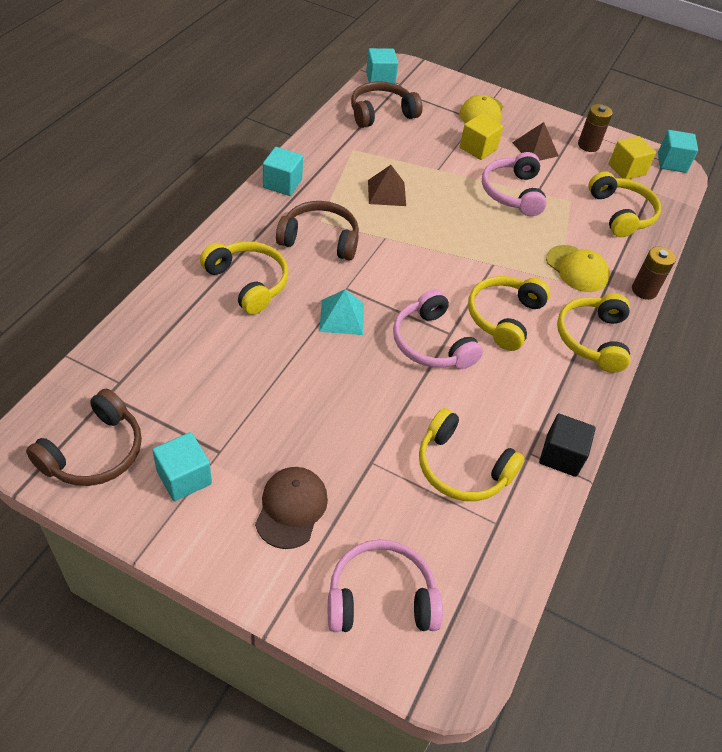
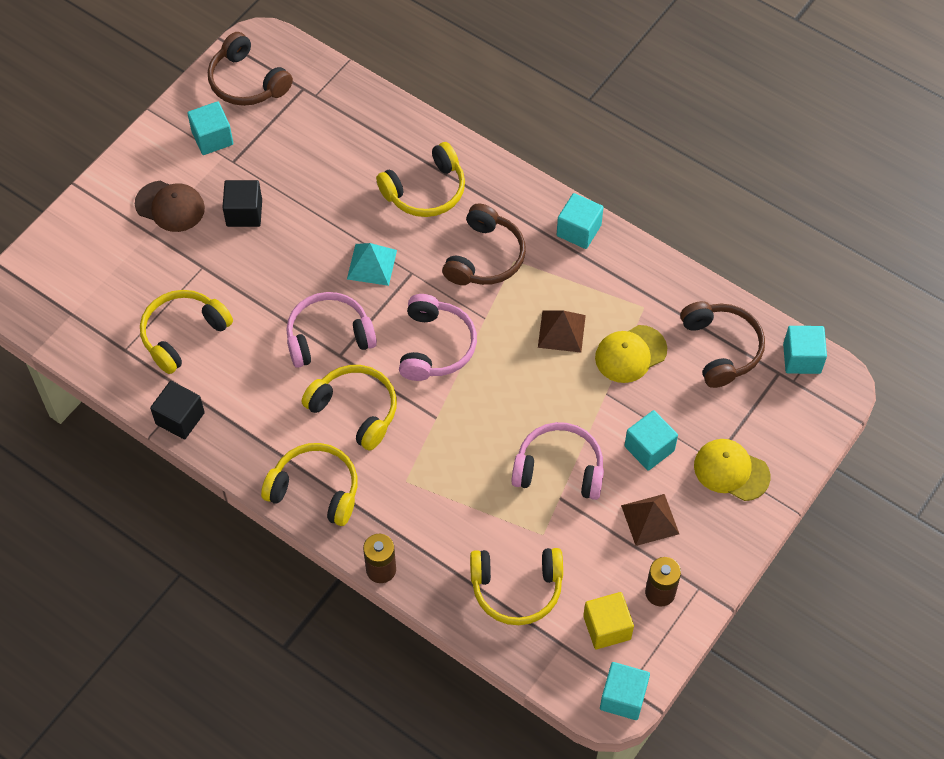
camera: 105 degrees right, 10 degrees up
(292, 431) = (244, 213): none -> black cube
(380, 597) = (82, 257): pink headphones -> pink headphones (436, 346)
(478, 148) = (649, 448): yellow cube -> turquoise cube
(577, 269) = (421, 505): yellow cap -> yellow cap (630, 354)

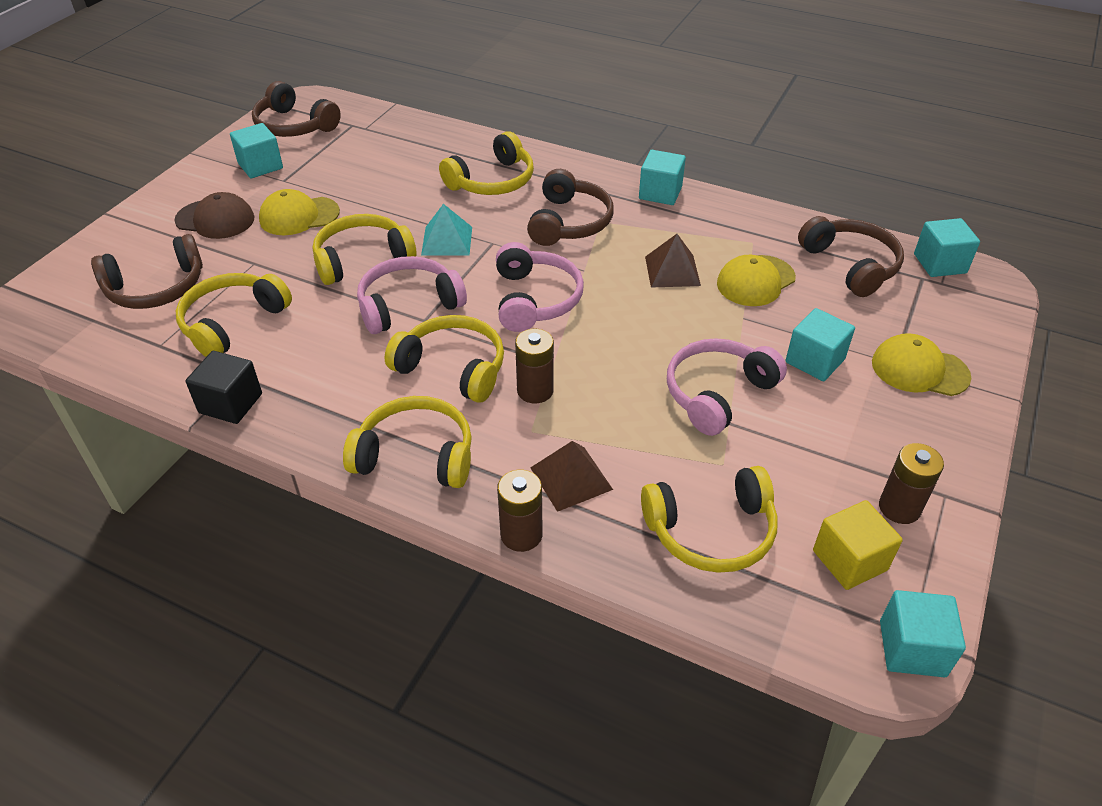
camera: 10 degrees left, 15 degrees down
(120, 285) = (156, 288): none -> brown headphones
(244, 213) = (299, 216): black cube -> yellow cap
(295, 276) = (362, 259): none -> yellow headphones
(416, 443) = (535, 391): none -> brown battery
(559, 468) = (717, 393): pink headphones -> pink headphones turned 45 degrees counterclockwise
(650, 519) = (849, 430): brown pyramid -> brown pyramid (571, 478)

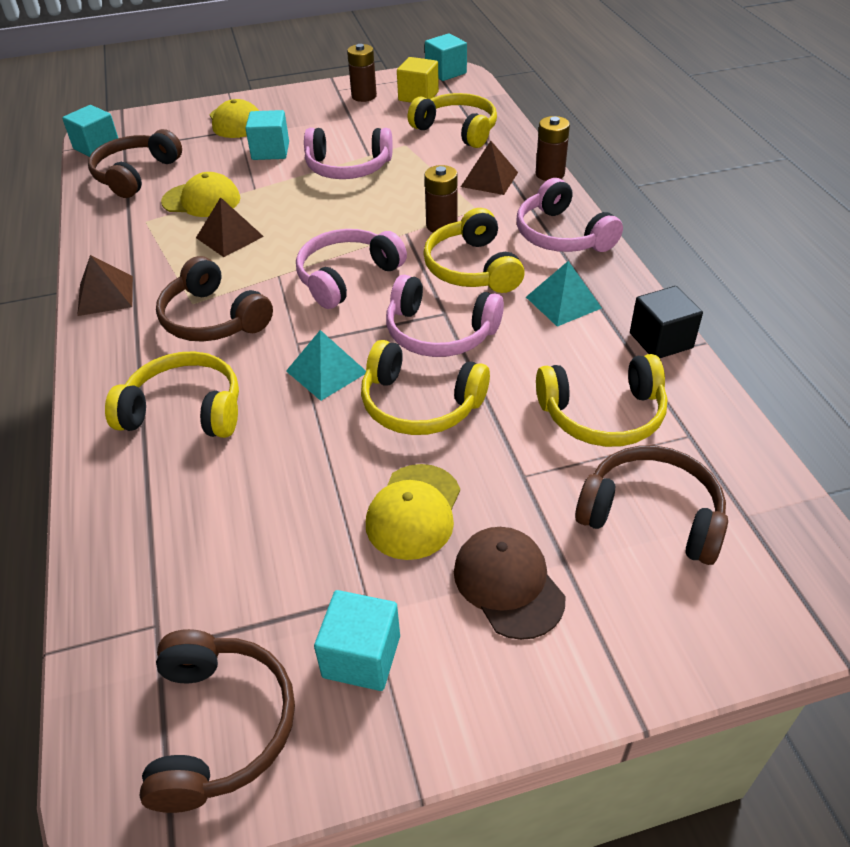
camera: 130 degrees left, 0 degrees up
(299, 216) = (414, 511): yellow cap -> yellow cap turned 75 degrees clockwise
(342, 386) = (563, 302): none -> turquoise pyramid
(416, 455) = (561, 235): yellow headphones -> pink headphones
(569, 222) = (213, 319): brown headphones -> brown headphones turned 105 degrees counterclockwise
(660, 193) = (105, 295): turquoise cube -> brown pyramid

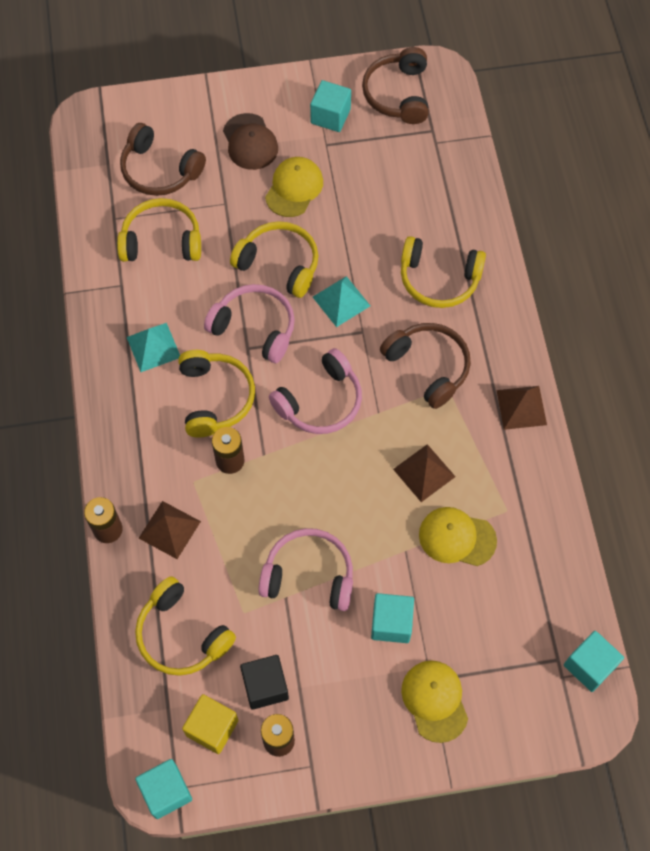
camera: 175 degrees left, 20 degrees up
(135, 174) = (533, 598): brown headphones -> none
(561, 235) = (128, 430): pink headphones -> none
(661, 340) = (97, 298): black cube -> black cube (265, 686)

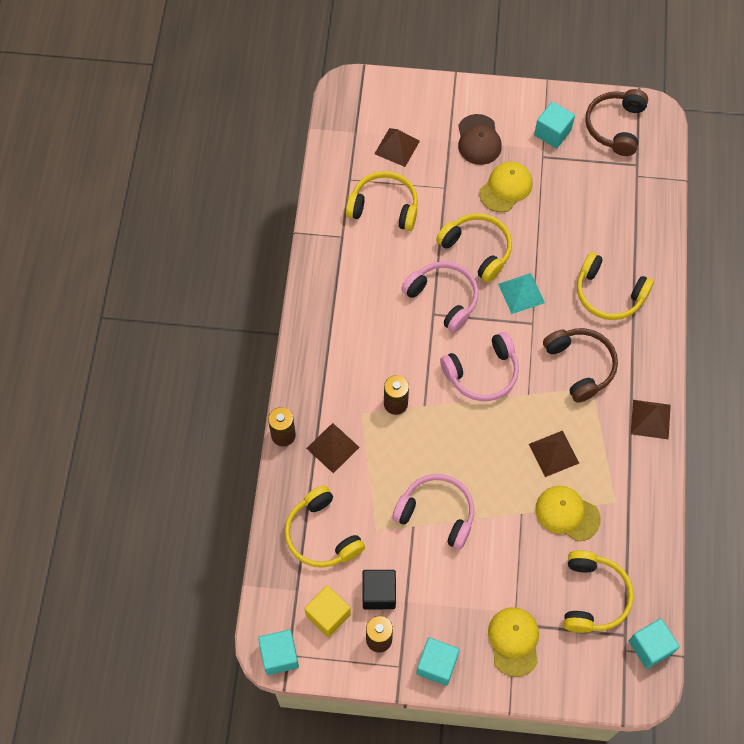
camera: 15 degrees right, 0 degrees up
(153, 347) = (356, 294): turquoise pyramid -> none
(159, 170) = (397, 147): brown headphones -> brown pyramid
(215, 398) = (396, 349): yellow headphones -> yellow headphones (593, 596)
(391, 623) = (494, 569): turquoise cube -> turquoise cube (437, 665)

